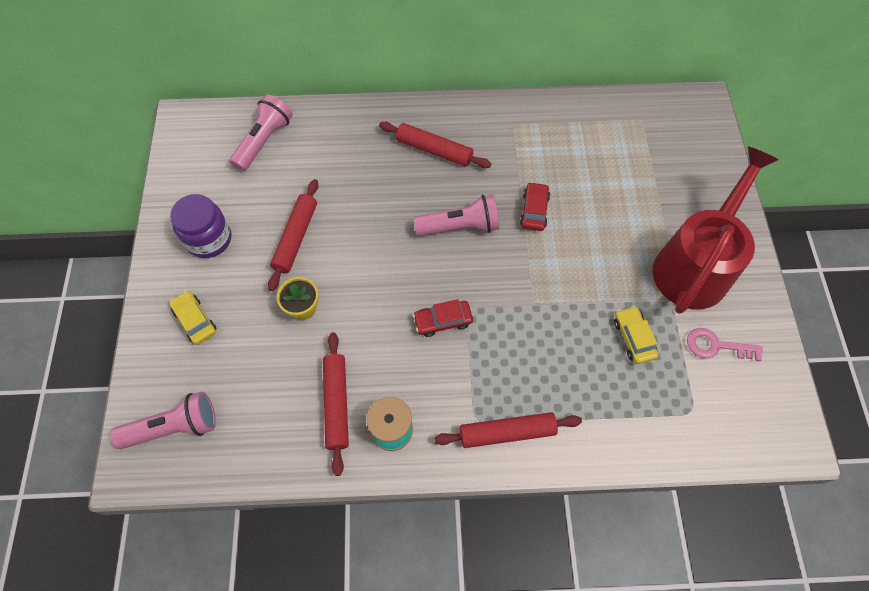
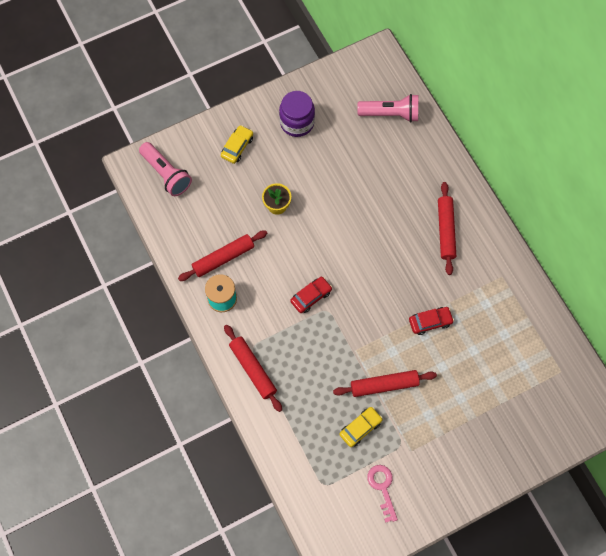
camera: 65 degrees right, 5 degrees up
(296, 238) = (325, 175): red rolling pin -> red rolling pin (384, 385)
(443, 321) = (311, 296): red car -> red car turned 90 degrees clockwise
(460, 226) = (389, 276): pink flashlight -> none
(696, 264) = (444, 454): red watering can -> none

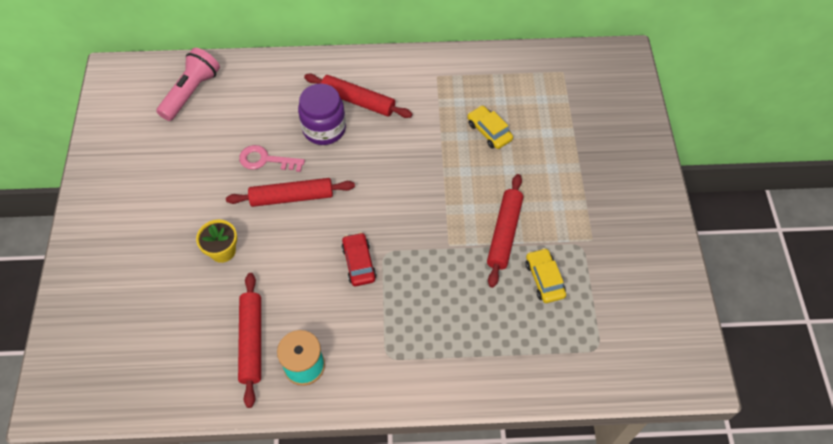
camera: 65 degrees left, 10 degrees down
(166, 174) = (92, 363): pink flashlight -> none
(237, 147) = (117, 262): yellow car -> yellow car (489, 131)
(253, 369) = (416, 368): red rolling pin -> red rolling pin (292, 197)
(297, 122) = (133, 185): purple jar -> purple jar (324, 129)
(382, 488) = (624, 286): pink key -> pink key (265, 160)
(430, 322) = (453, 158): red car -> none

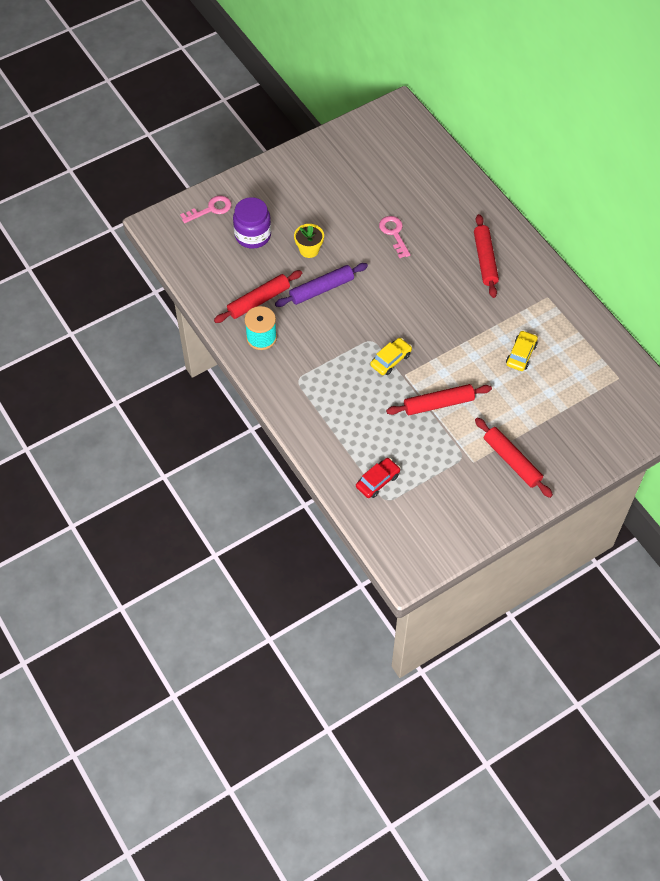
camera: 60 degrees right, 0 degrees up
(82, 325) = (211, 209): none -> pink key
(191, 92) = (416, 160): pink flashlight -> none
(284, 266) = (321, 289): none -> purple rolling pin
(292, 197) = (376, 264): red rolling pin -> red rolling pin (512, 461)
(324, 129) = (445, 253): purple jar -> purple jar (253, 235)
(359, 263) = (353, 329): red car -> red car (377, 481)
(544, 279) = (418, 445): yellow car -> yellow car (391, 360)

